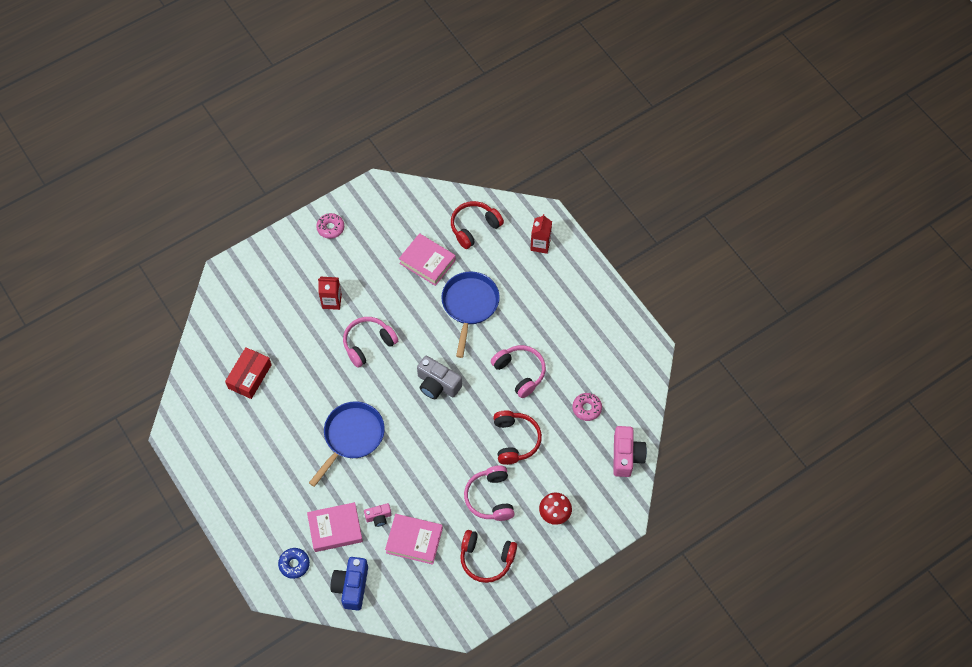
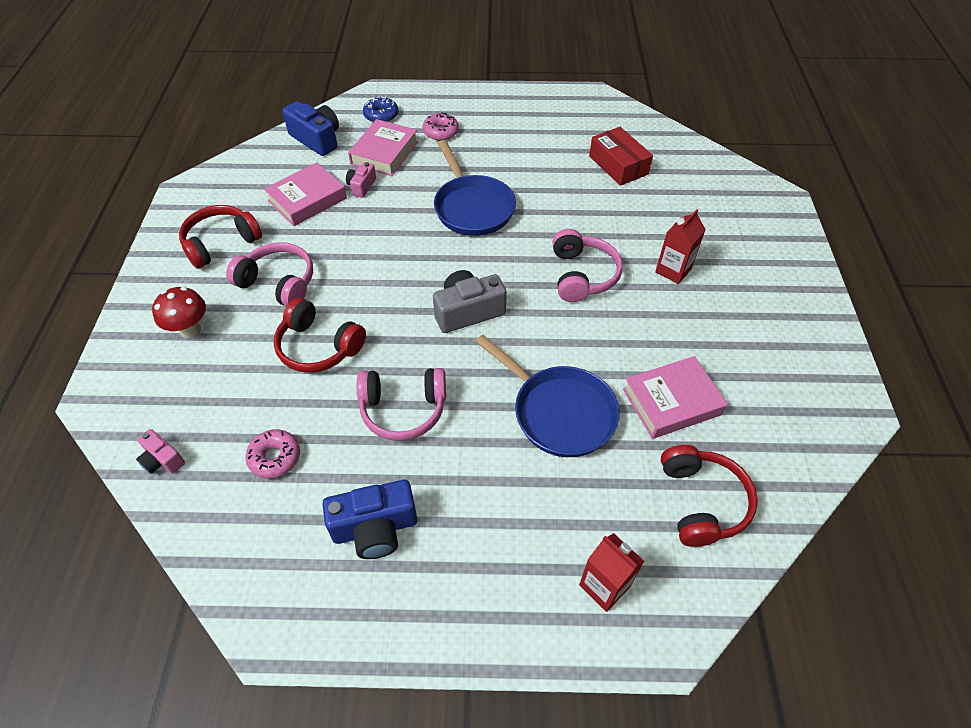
camera: 125 degrees right, 10 degrees down
(330, 228) = (799, 322): pink donut -> pink donut (440, 132)
(584, 342) = (375, 528): none -> blue camera
(626, 456) = (162, 460): pink camera -> pink camera, size x0.56

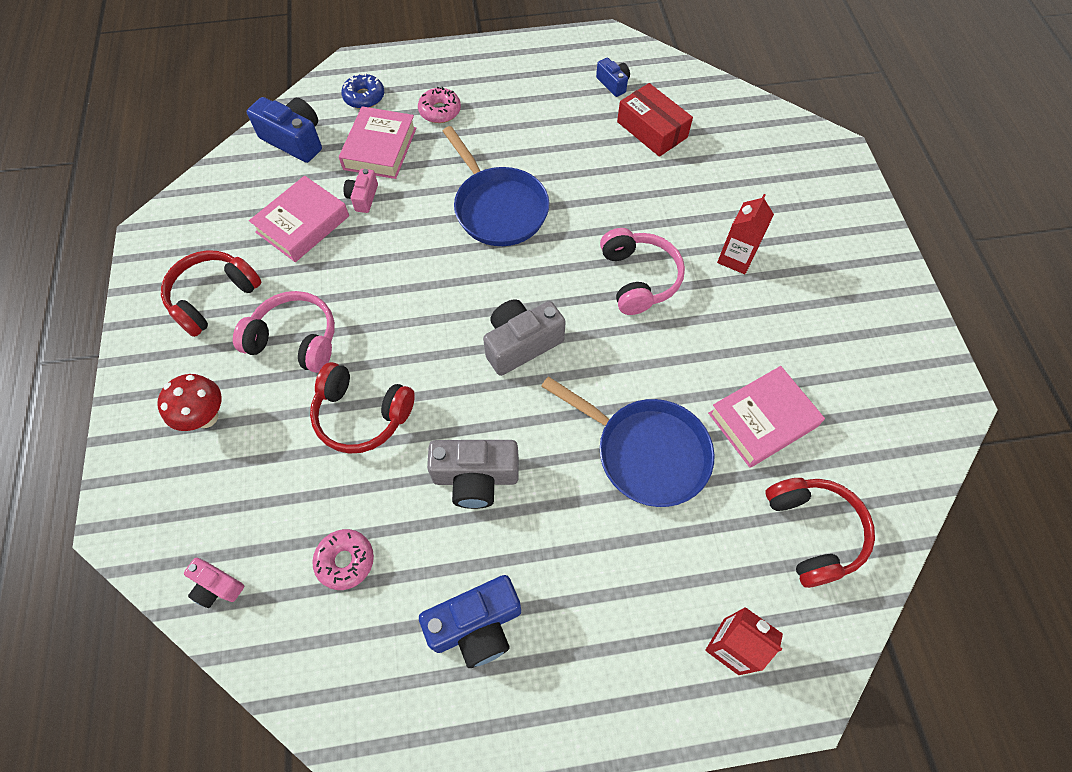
camera: 10 degrees left, 10 degrees up
(403, 410) = (476, 478): pink headphones -> grey camera
(592, 128) = (613, 84): none -> blue camera

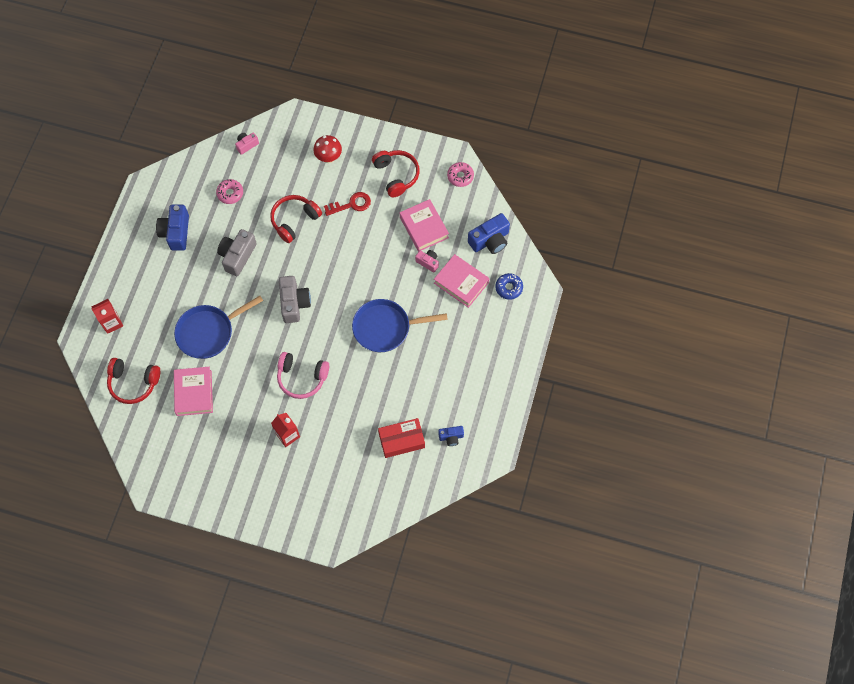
camera: 115 degrees right, 5 degrees up
(295, 339) = (351, 204): pink headphones -> red key
(440, 111) = (476, 326): pink donut -> pink donut (460, 176)

